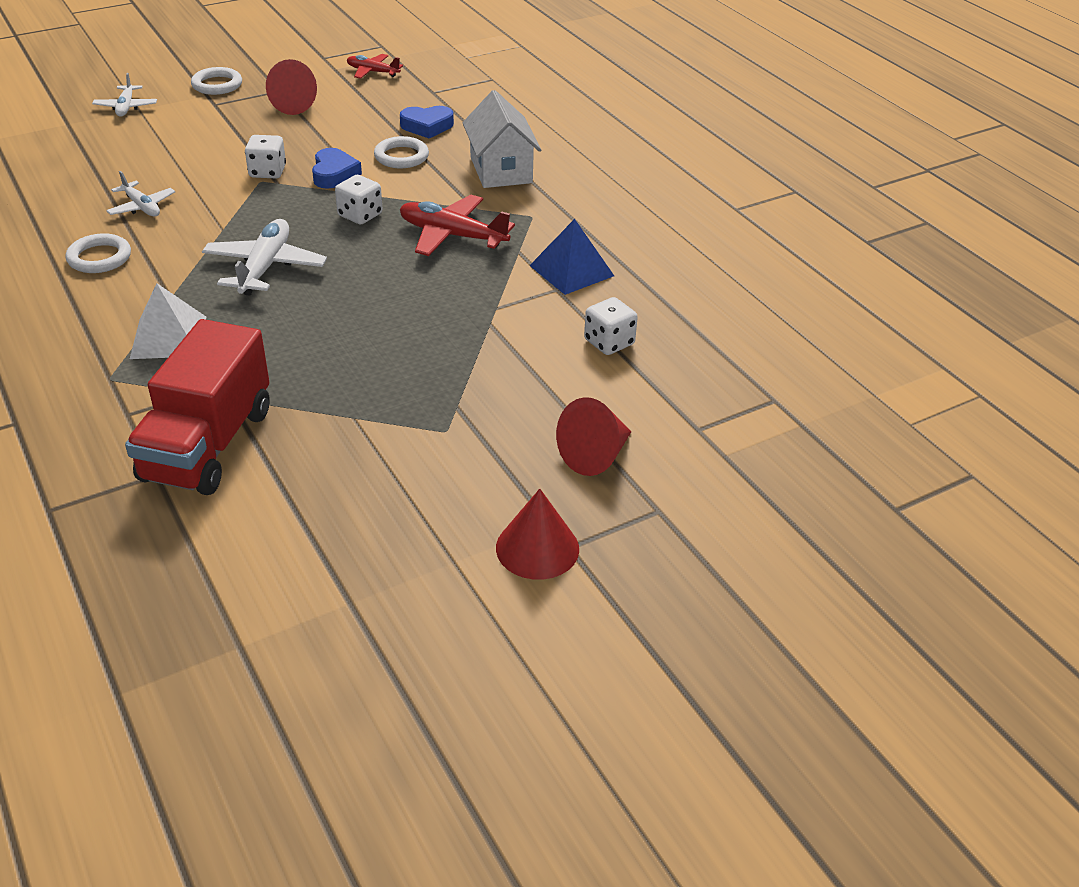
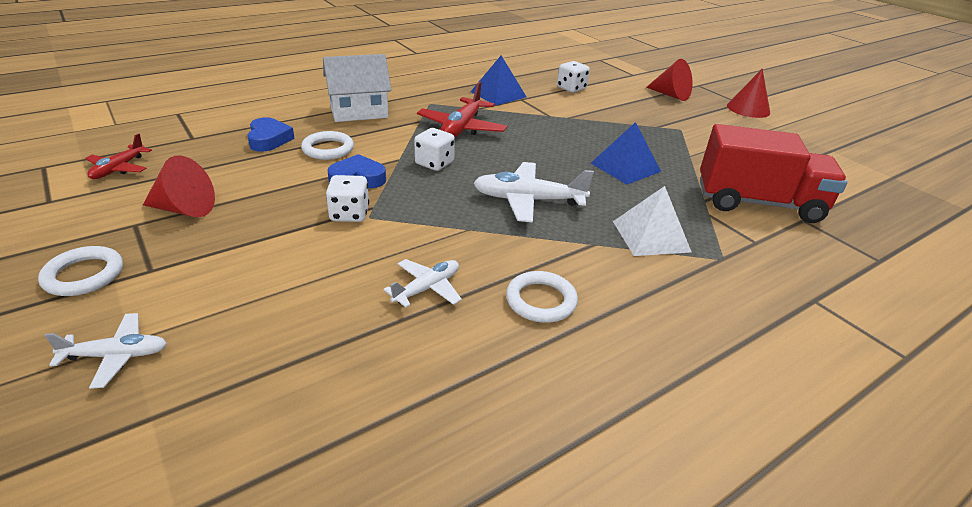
camera: 95 degrees left, 5 degrees down
(328, 349) = (625, 167): none -> blue pyramid

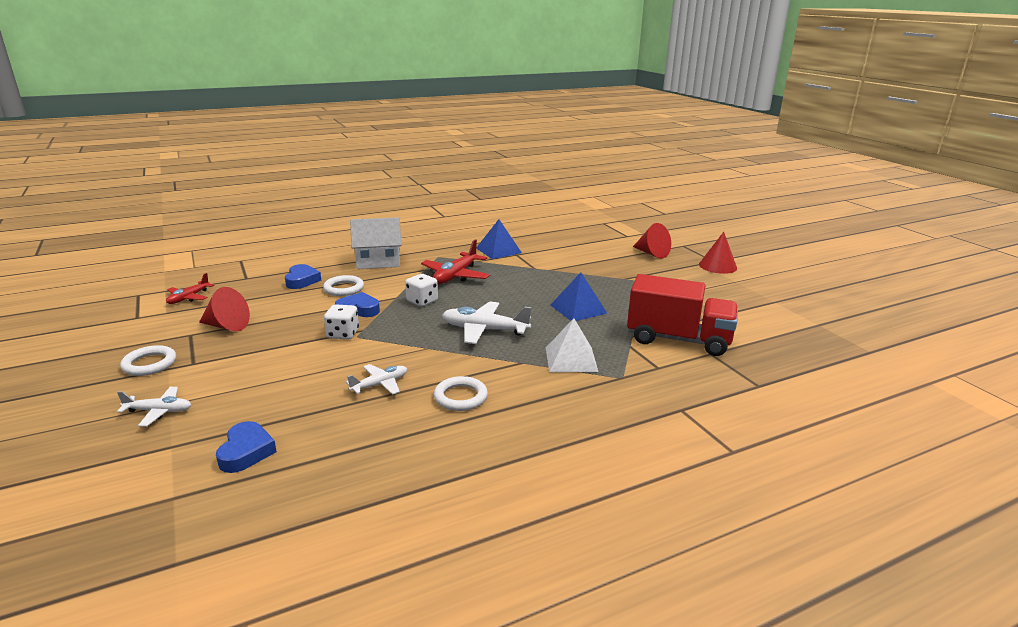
camera: 10 degrees right, 10 degrees down
(272, 417) = (246, 452): none -> blue heart
(571, 88) = (564, 246): white dice -> none

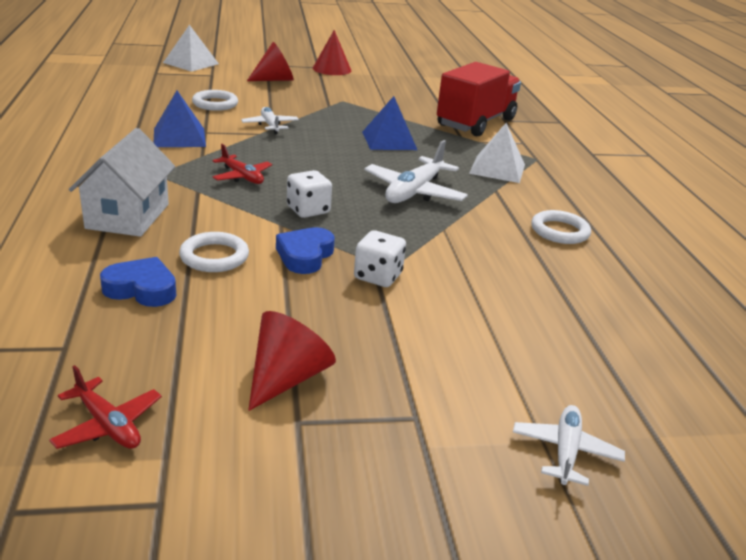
camera: 75 degrees left, 5 degrees up
(149, 364) = (400, 470): white ring -> white ring (215, 104)
(246, 452) = (665, 373): blue heart -> none
(380, 384) = (524, 269): white plane -> white plane (270, 126)
(455, 276) = (242, 176): red plane -> red plane, size x0.60
(640, 226) = (191, 63): none -> white pyramid

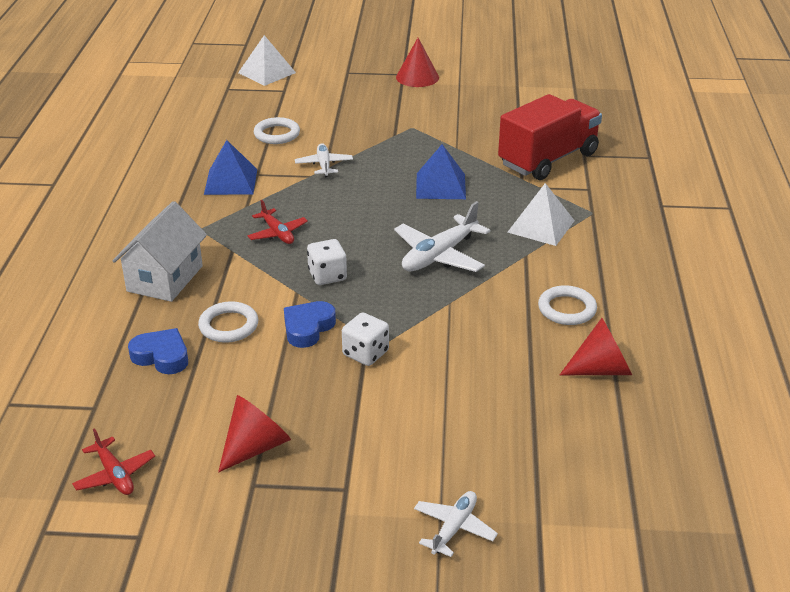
camera: 15 degrees right, 5 degrees up
(275, 80) = (349, 96): red cone -> red cone (601, 369)

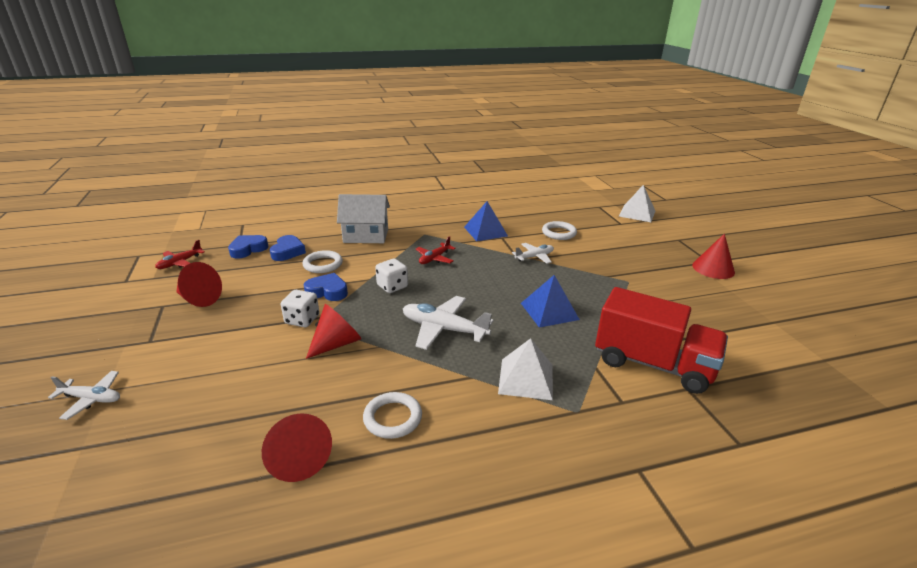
camera: 70 degrees right, 5 degrees down
(121, 397) = (248, 249): none -> blue heart
(430, 331) = (337, 343): none -> red cone

